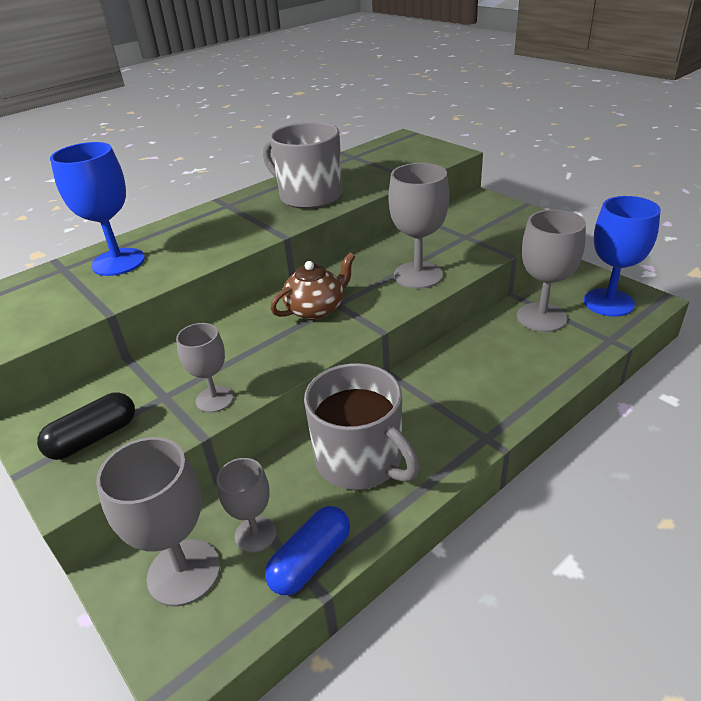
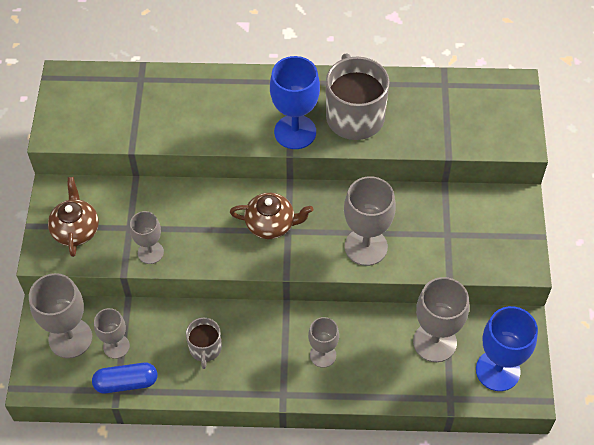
camera: 40 degrees right, 20 degrees up
(93, 438) = (76, 230): black capsule -> brown teapot
(118, 262) = (174, 99): blue goblet -> blue goblet (295, 132)
(360, 460) = (205, 348): grey mug -> grey mug, size x0.53
(474, 384) = (323, 355): none -> grey goblet

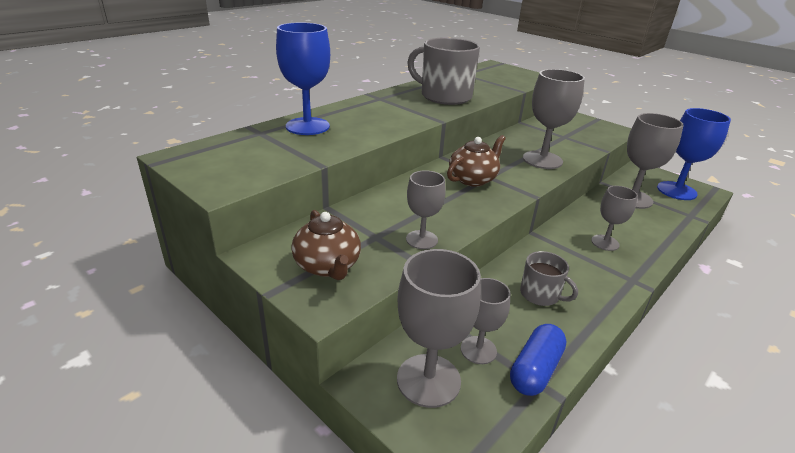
camera: 50 degrees left, 25 degrees down
(76, 230) = (328, 266): brown teapot -> brown teapot turned 150 degrees counterclockwise
(295, 132) = (425, 113): blue goblet -> blue goblet (307, 126)

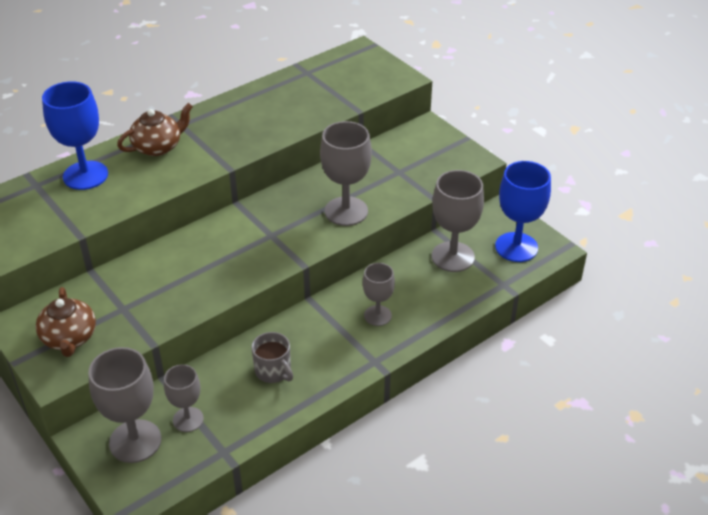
camera: 10 degrees right, 10 degrees up
(421, 240) = (162, 314): grey goblet -> none
(444, 96) = (257, 121): grey mug -> none
(473, 179) = (252, 238): brown teapot -> brown teapot (158, 147)
(535, 369) = (226, 440): blue capsule -> none

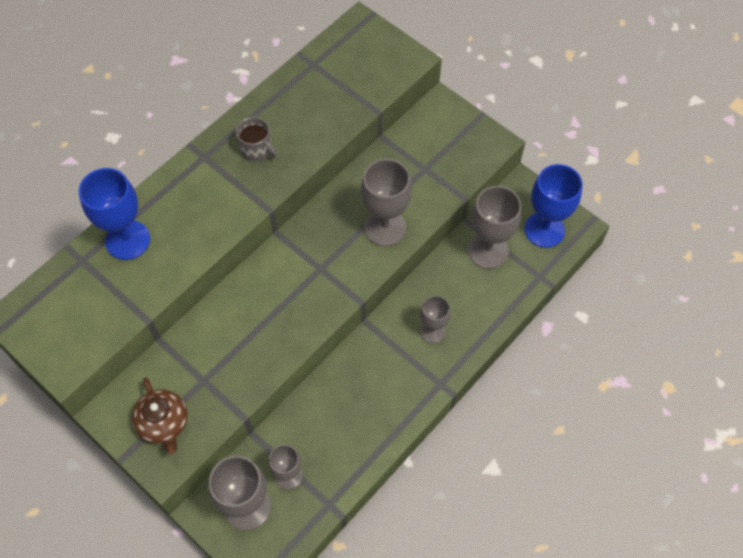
camera: 10 degrees left, 20 degrees up
(158, 147) = (189, 191): brown teapot -> none
(273, 371) = (352, 409): grey mug -> grey mug (257, 150)

